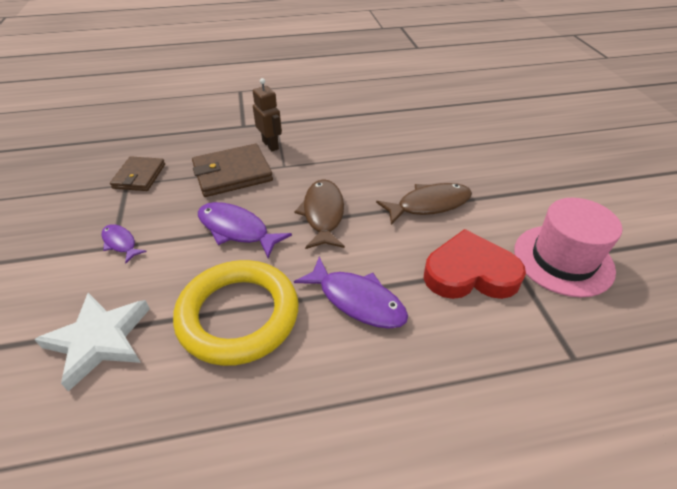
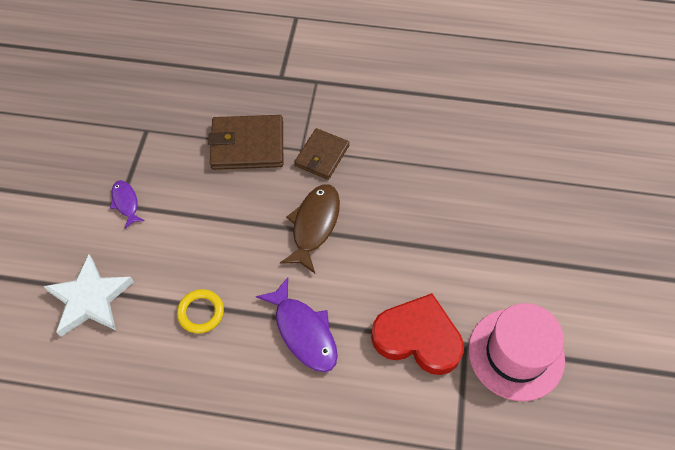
camera: 20 degrees right, 15 degrees up
(139, 176) = (160, 122): brown wallet -> brown wallet (322, 156)
(237, 230) = (228, 219): purple fish -> none
(238, 315) = (201, 312): yellow ring -> yellow ring, size x0.44
(270, 145) = (298, 115): brown robot -> none
(429, 205) = (422, 246): brown fish -> none

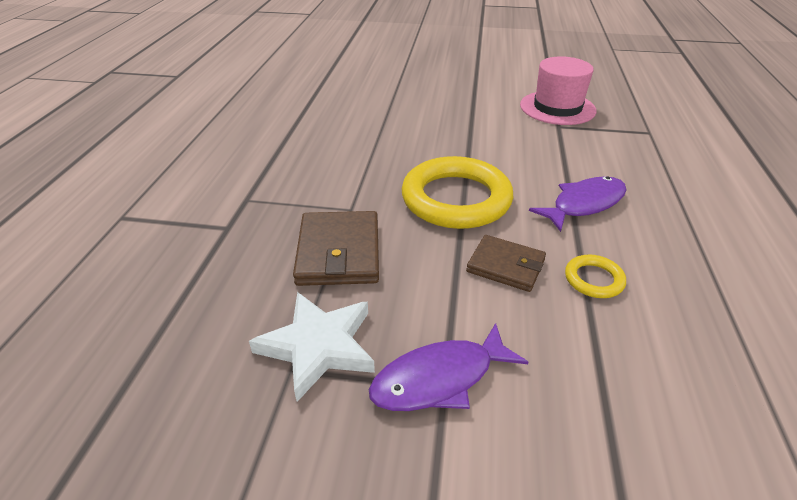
camera: 90 degrees left, 20 degrees down
(90, 299) = (621, 403): white star -> white star (318, 346)
(126, 203) = (439, 379): purple fish -> purple fish, size x1.73
(314, 225) = (456, 199): brown fish -> yellow ring
(322, 156) = (362, 194): brown wallet -> brown wallet (505, 266)
(418, 338) = (562, 145): red heart -> none

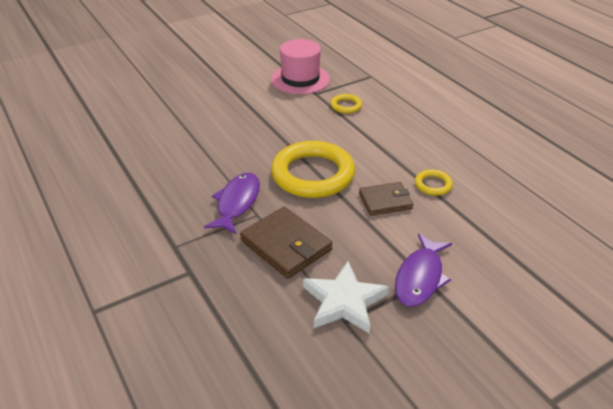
camera: 40 degrees left, 0 degrees up
(580, 150) = (346, 106): none -> yellow ring
(584, 204) = (384, 142): purple fish -> purple fish (237, 203)

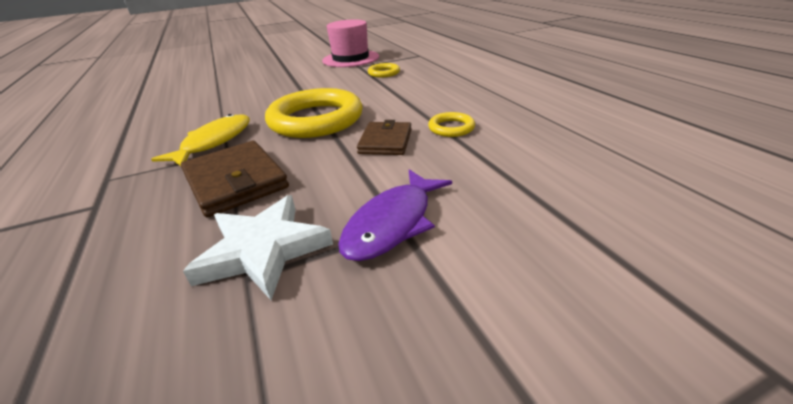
camera: 10 degrees right, 5 degrees down
(237, 203) = (214, 142): purple fish -> yellow fish
(385, 201) = (385, 141): brown wallet -> brown wallet turned 75 degrees counterclockwise

